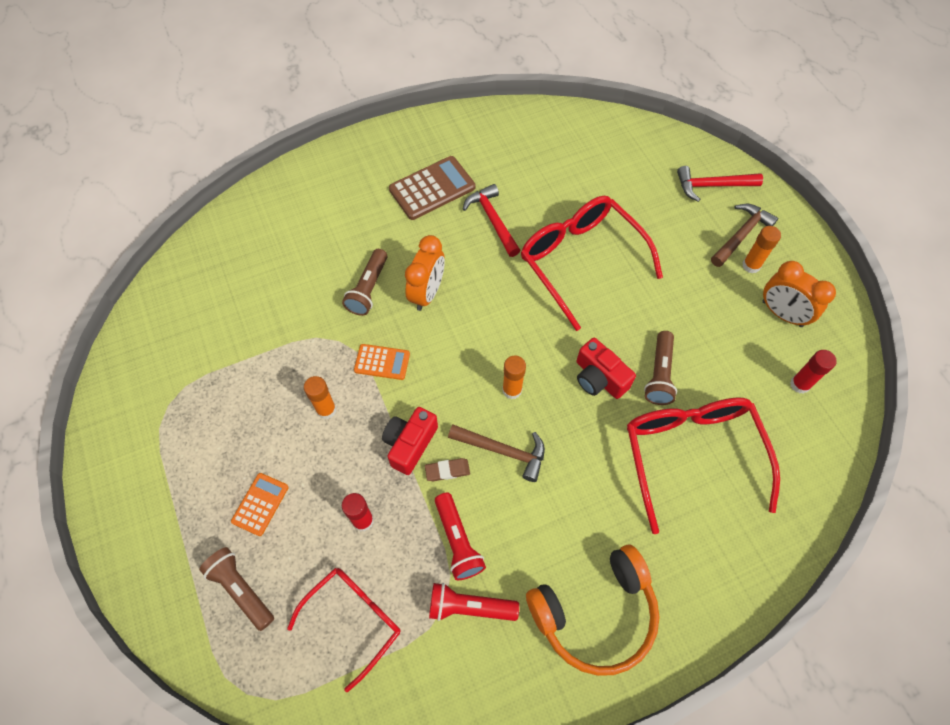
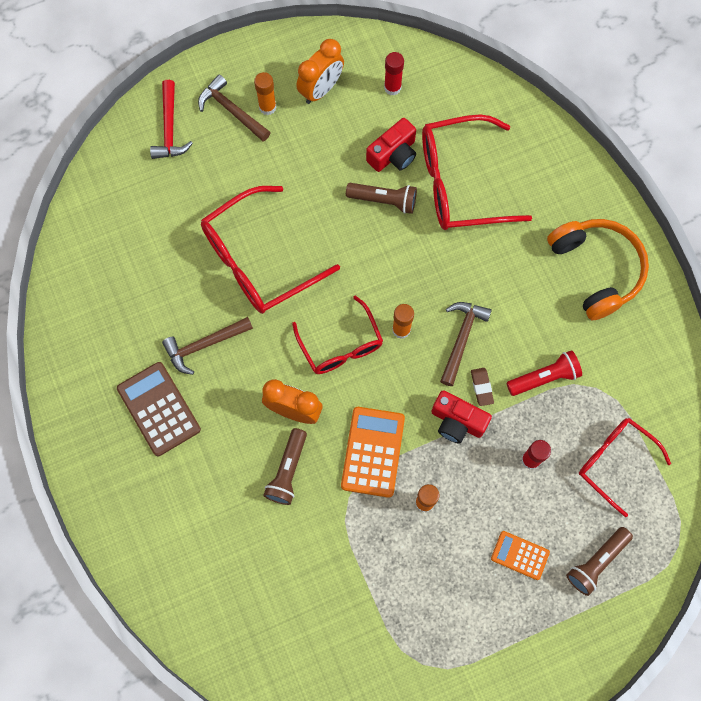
camera: 90 degrees left, 10 degrees up
(368, 289) = (287, 470): brown flashlight -> brown flashlight turned 90 degrees clockwise
(382, 362) = (373, 452): orange calculator -> orange calculator, size x1.68
(469, 607) = (598, 367): red flashlight -> none
(492, 220) = (204, 345): red hammer -> brown hammer
(494, 333) = (340, 345): none -> red glasses
(599, 378) = (388, 252): red camera -> red camera (393, 154)

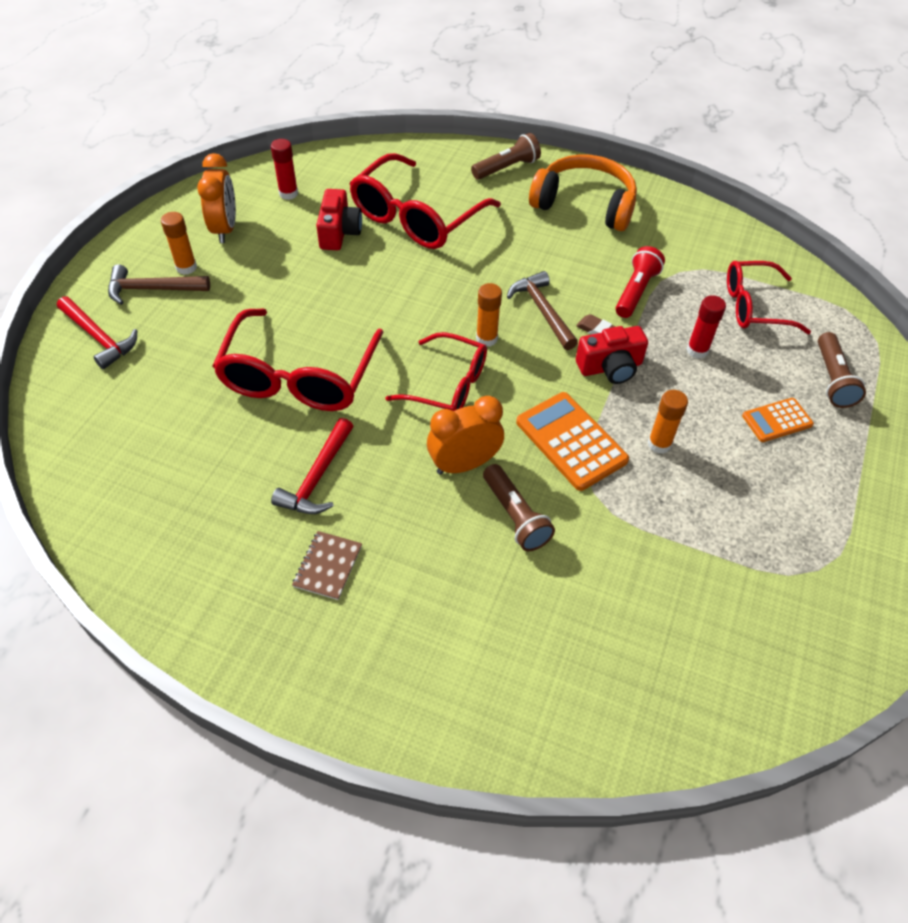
camera: 45 degrees left, 20 degrees down
(159, 409) = (328, 566): brown calculator -> brown notebook
(204, 345) = (317, 478): brown hammer -> red hammer
(383, 200) = (366, 265): brown flashlight -> brown flashlight (506, 168)

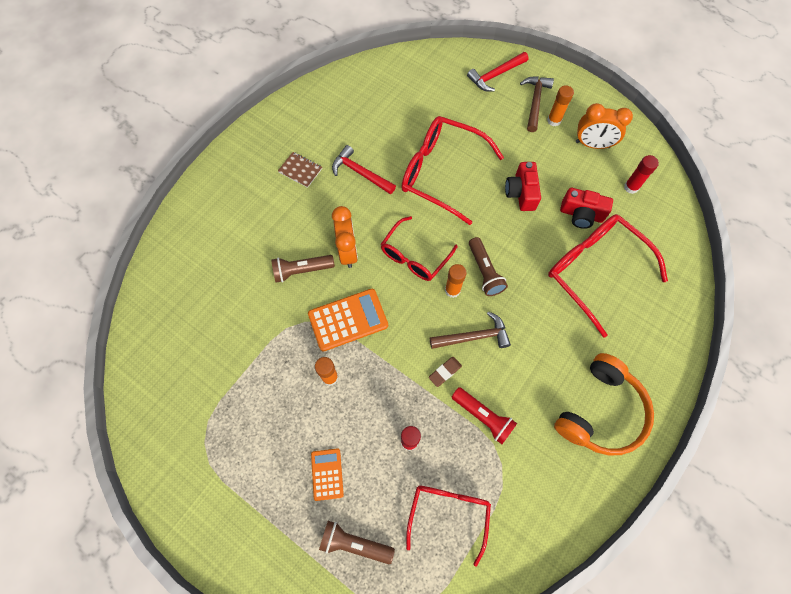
camera: 105 degrees right, 15 degrees up
(506, 168) = (657, 357): brown flashlight -> brown flashlight (484, 271)
(610, 367) = (406, 368): red camera -> red camera (521, 193)

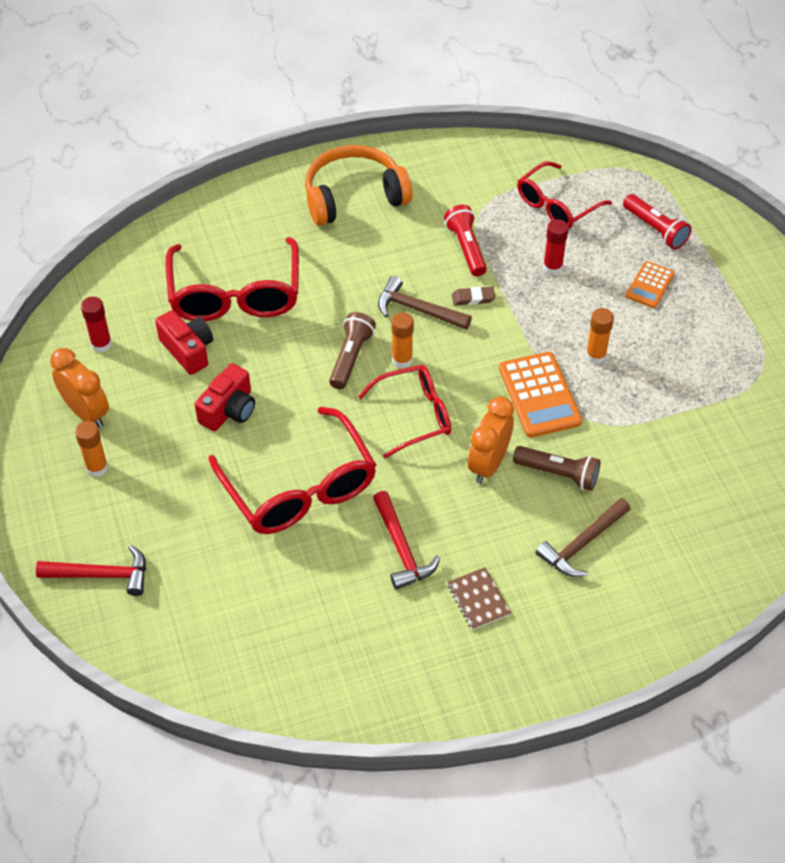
camera: 145 degrees left, 15 degrees down
(348, 320) = (539, 395): orange calculator -> orange calculator turned 120 degrees counterclockwise
(355, 543) = (655, 229): brown flashlight -> red flashlight
(535, 102) = (92, 506): brown hammer -> brown hammer (582, 544)

